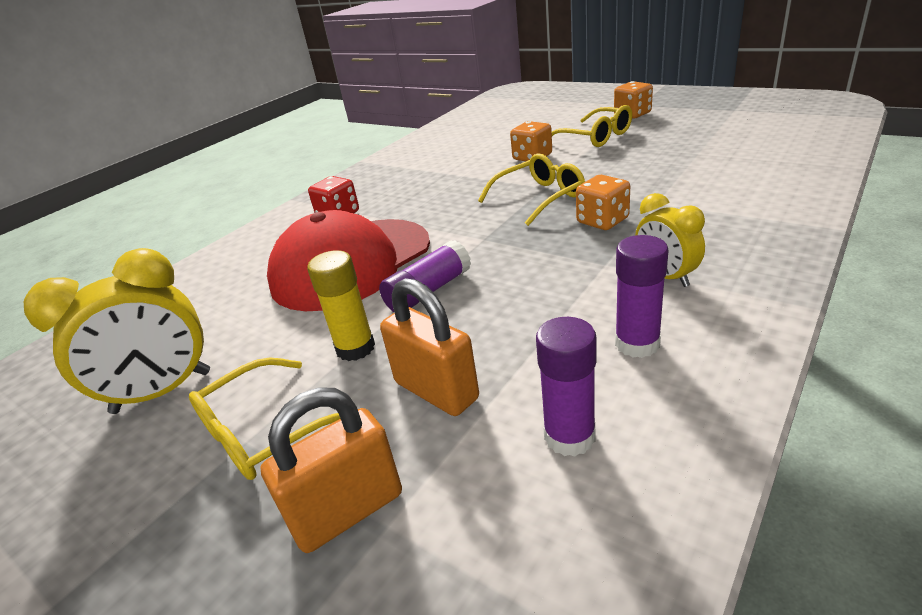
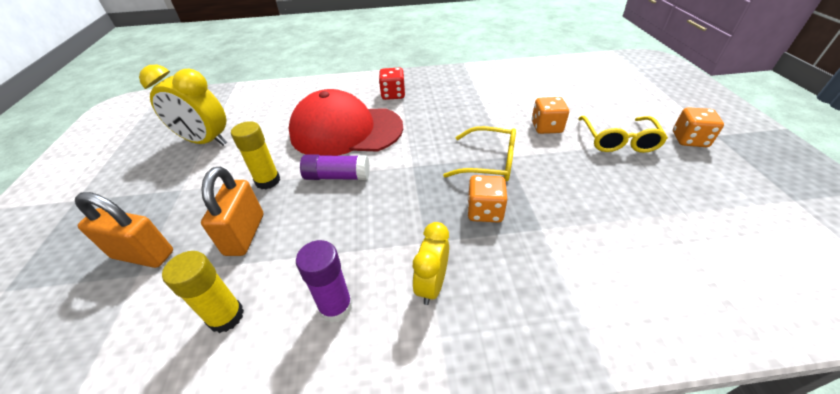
camera: 45 degrees right, 10 degrees up
(264, 431) = (190, 191): yellow glasses -> none
(569, 436) = (226, 316): purple glue stick -> yellow glue stick

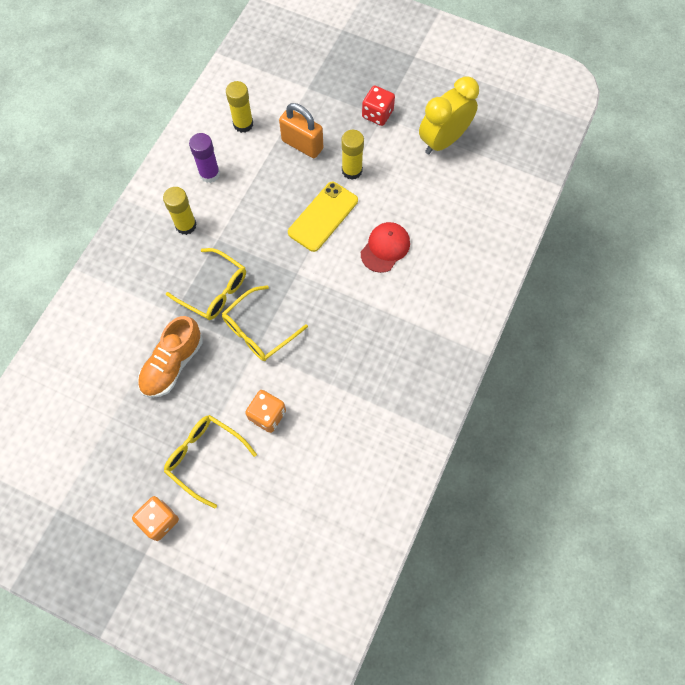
camera: 120 degrees right, 25 degrees up
(143, 255) = (323, 91): orange padlock -> none
(337, 176) = (323, 216): purple glue stick -> yellow phone
(346, 130) = (385, 248): red cap -> red cap, size x0.48
(393, 94) = (425, 318): red dice -> red dice (377, 114)
(431, 285) = (186, 225): yellow clock -> yellow glue stick
(484, 211) = (214, 290): orange dice -> yellow glasses
(585, 199) = (172, 364): none -> orange shoe

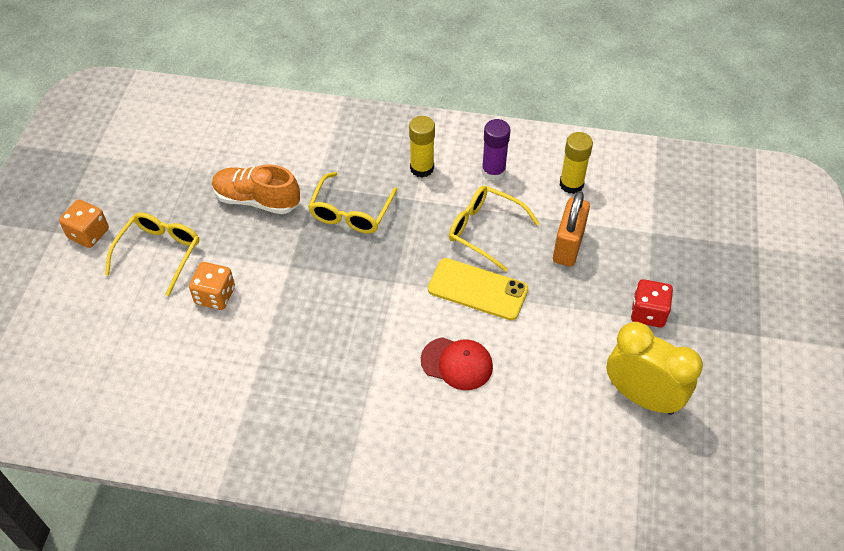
camera: 75 degrees right, 15 degrees down
(259, 330) = (313, 263): yellow glasses -> yellow glasses (484, 230)
(352, 170) = (553, 304): yellow glue stick -> none

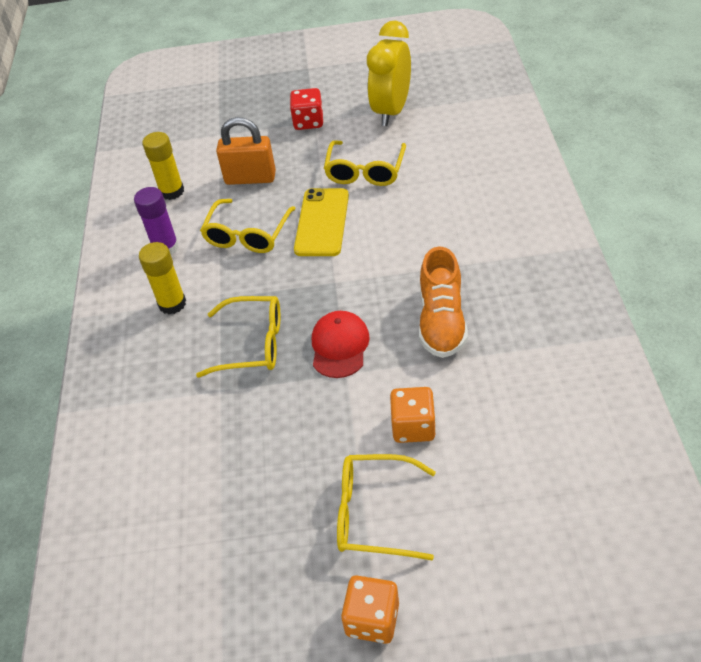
camera: 100 degrees left, 5 degrees down
(257, 200) = (258, 440): orange shoe -> orange shoe (441, 321)
(457, 363) = (410, 215): red cap -> red cap (339, 346)
(541, 343) = (365, 171): none -> yellow glasses

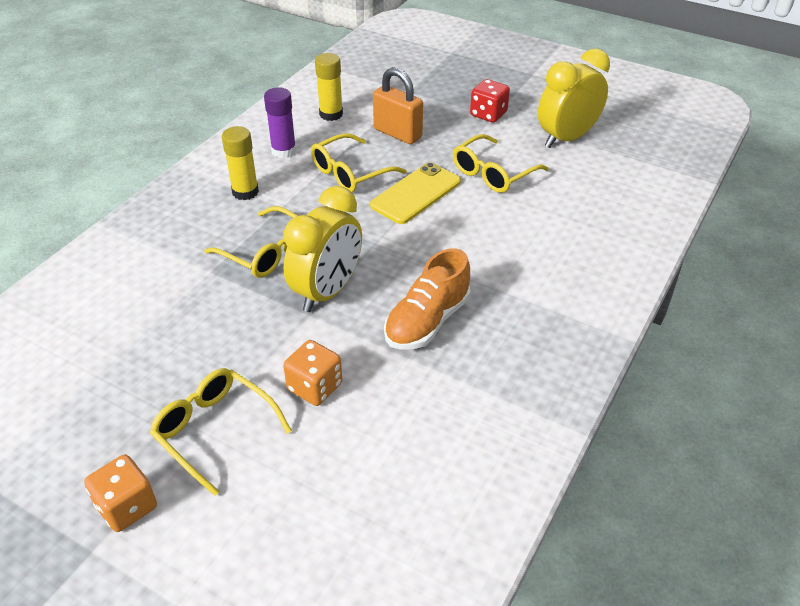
camera: 30 degrees right, 5 degrees down
(339, 346) = (327, 292): red cap -> yellow clock

